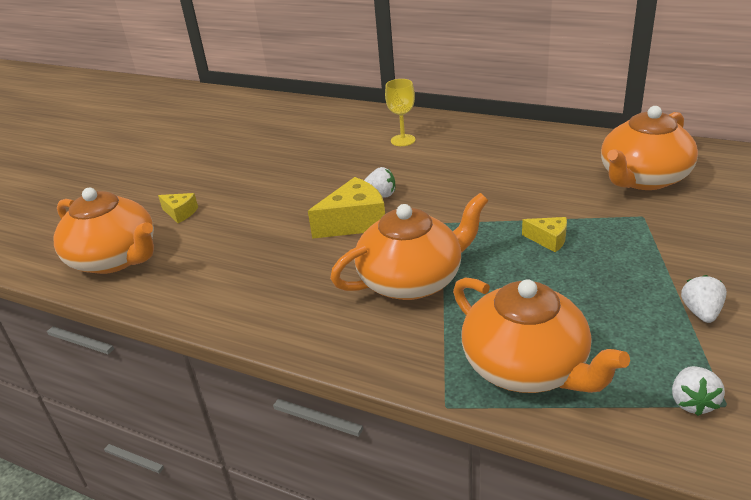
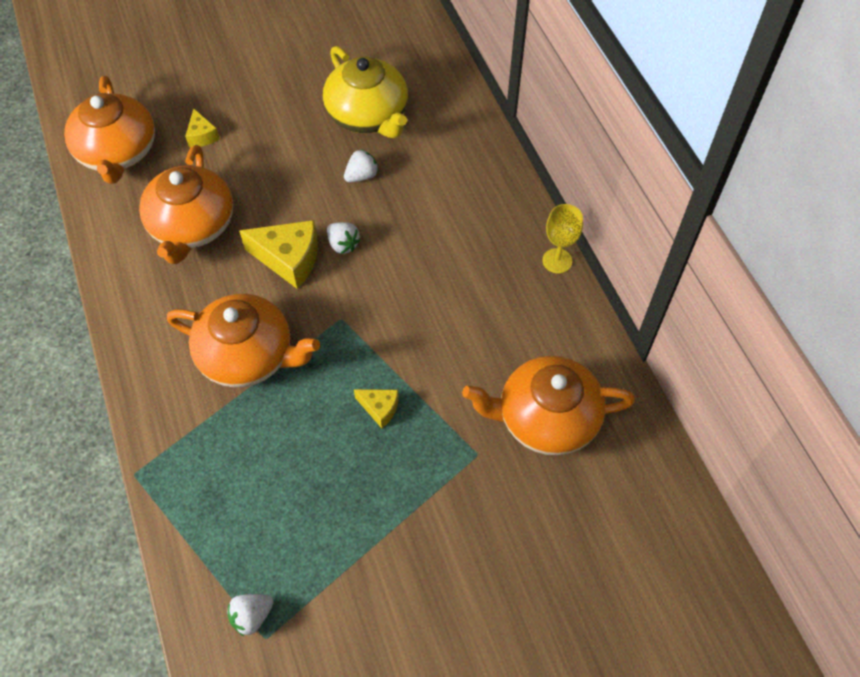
camera: 40 degrees right, 25 degrees up
(294, 143) = (368, 115): none -> yellow teapot
(403, 140) = (447, 189): yellow goblet -> yellow goblet (557, 261)
(527, 367) = (209, 495): orange teapot -> orange teapot (192, 226)
(548, 240) = (380, 408): yellow cheese -> yellow cheese turned 45 degrees counterclockwise
(701, 312) = (365, 570): white strawberry -> white strawberry (361, 176)

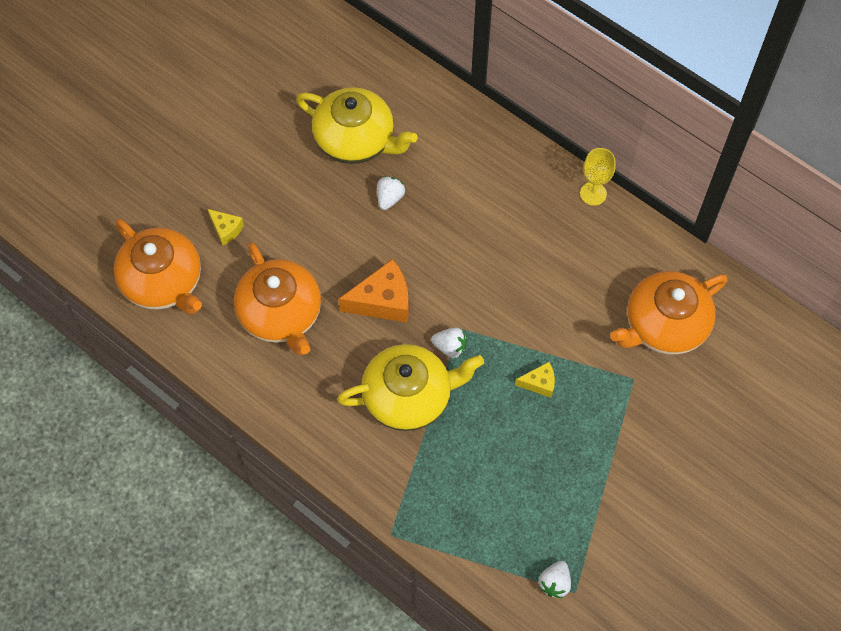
camera: 30 degrees left, 5 degrees up
(248, 355) = (409, 396): orange teapot -> yellow teapot
(289, 259) = (382, 301): yellow cheese -> orange cheese
(343, 244) = (417, 266): white strawberry -> white strawberry (450, 347)

